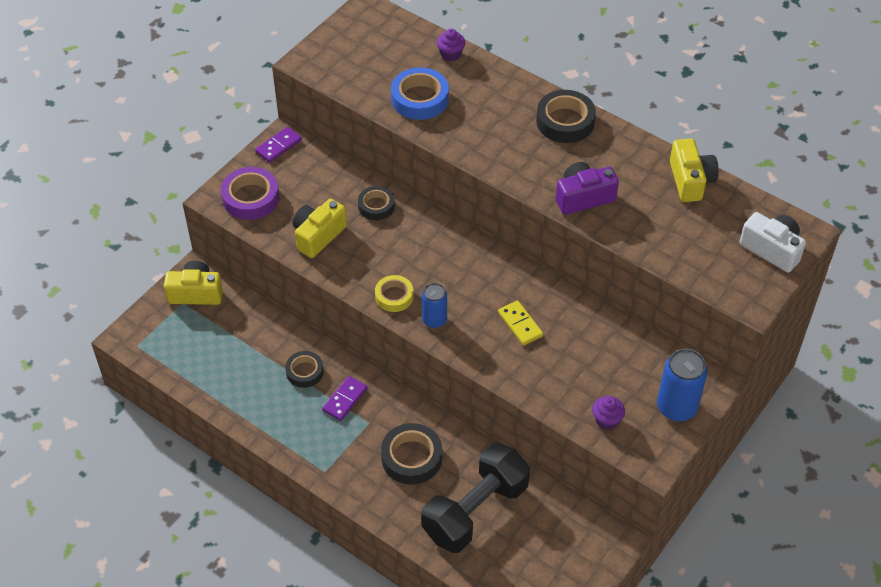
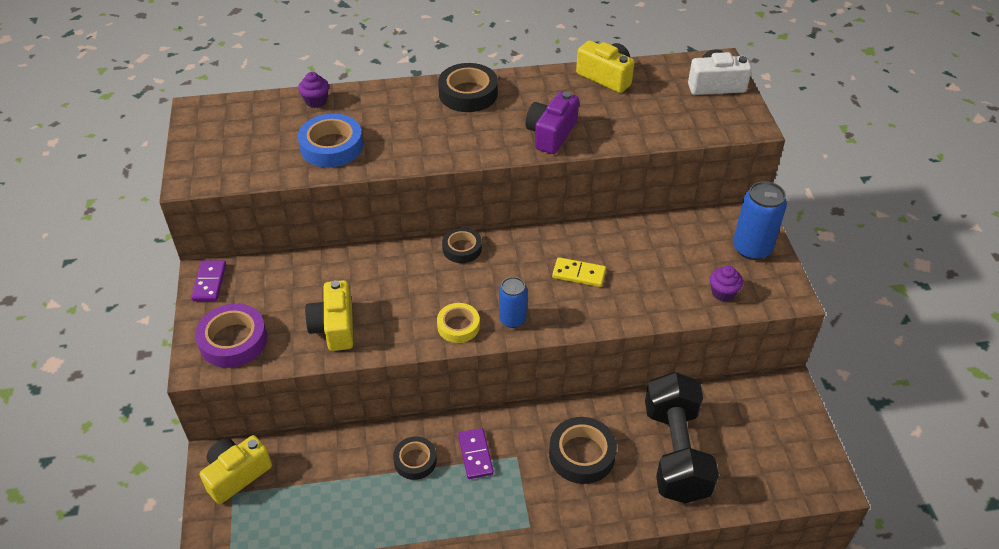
camera: 45 degrees left, 5 degrees down
(376, 206) = (356, 270): black tape -> black tape (462, 248)

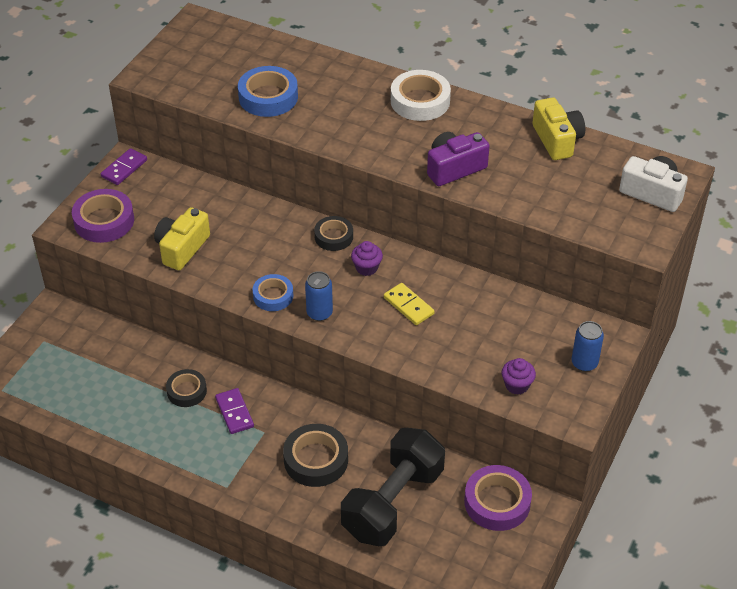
camera: 35 degrees right, 0 degrees up
(237, 475) = (56, 329): yellow camera -> none
(316, 101) = (291, 53): purple cupcake -> purple cupcake (366, 268)
(458, 326) = (273, 296): yellow tape -> blue tape
(468, 93) = (420, 101): black tape -> white tape
(475, 455) = (234, 412): purple domino -> purple domino turned 45 degrees counterclockwise
(750, 403) = (497, 502): none -> purple tape
(752, 248) = (584, 363): blue can -> blue can, size x0.64

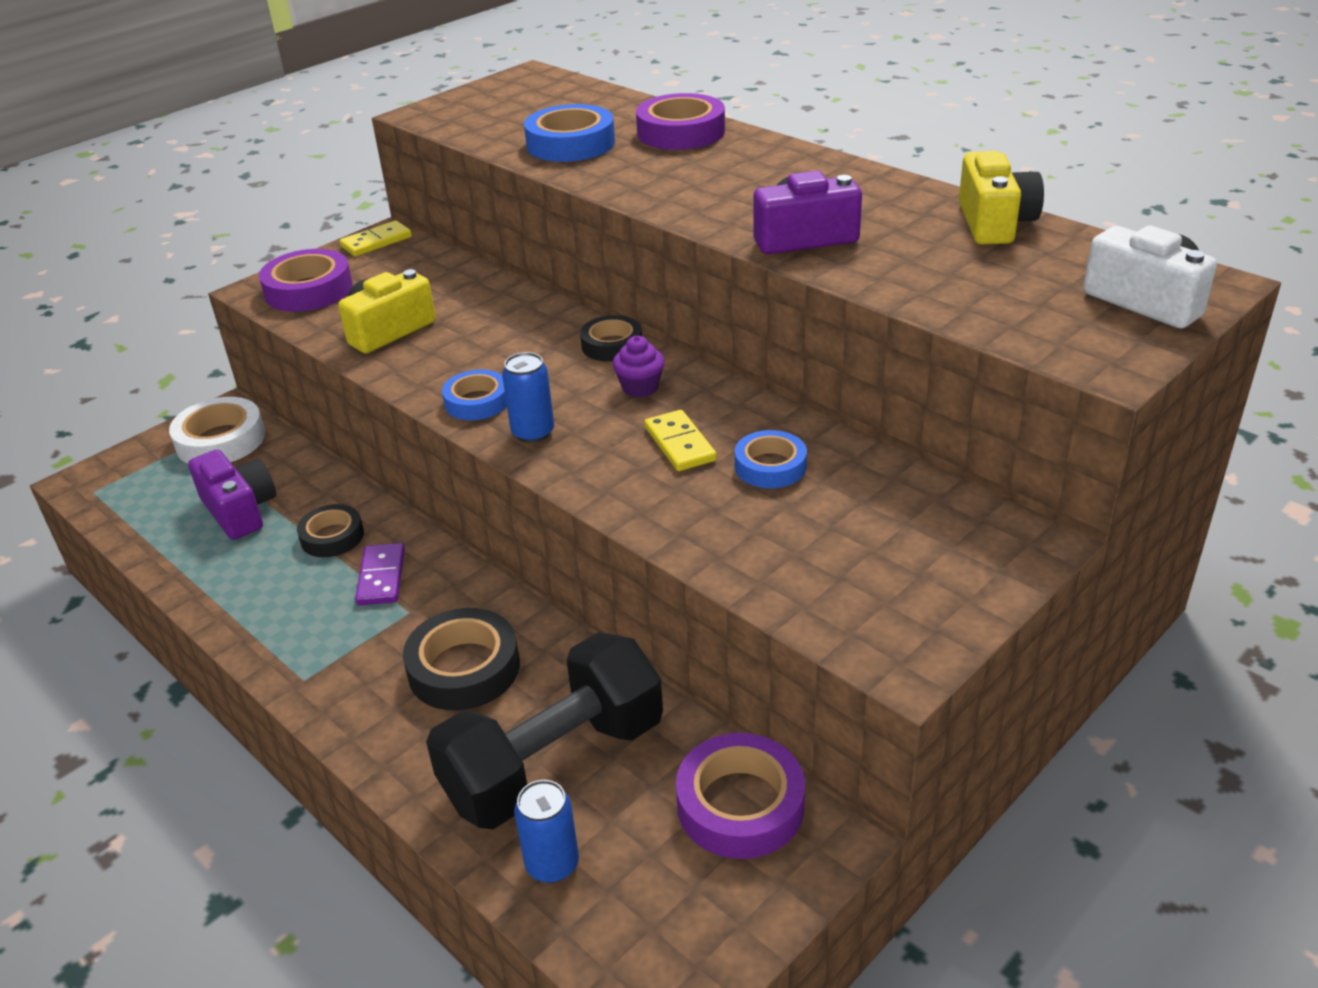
camera: 20 degrees right, 10 degrees down
(114, 384) = (240, 510): none -> purple camera
(124, 168) = (376, 242): purple domino -> yellow domino
(336, 76) = (681, 132): none -> purple tape
(420, 101) = (790, 165): white tape -> white tape (221, 440)
(465, 312) = (770, 466): none -> blue tape
(517, 385) = (813, 586): purple cupcake -> none
(584, 363) = (956, 574): blue can -> blue can (552, 864)

